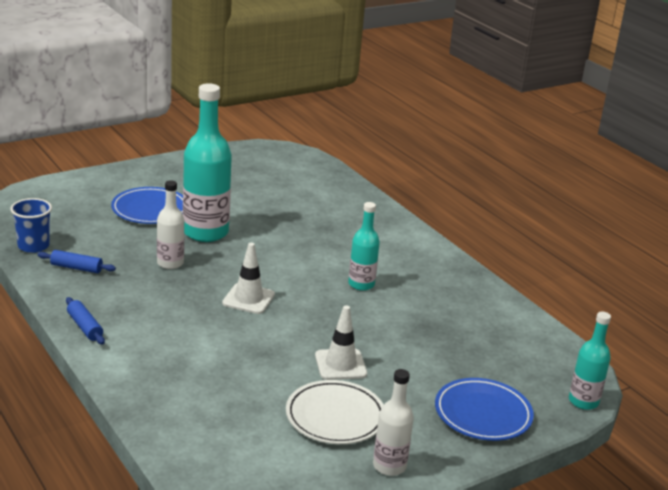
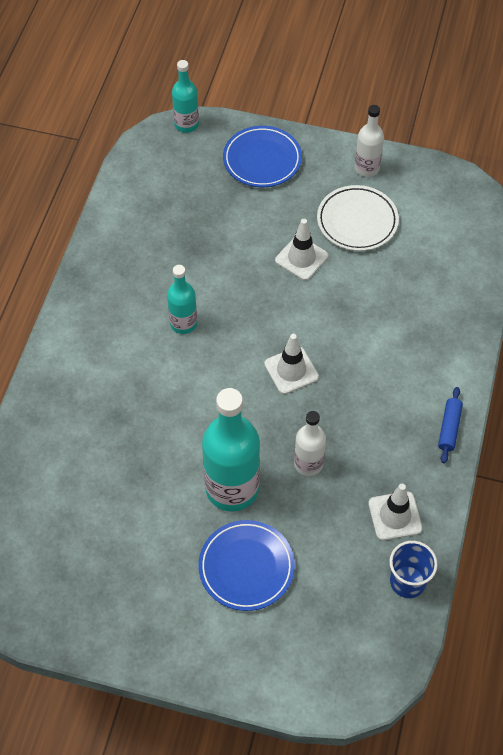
camera: 130 degrees left, 30 degrees up
(76, 268) = (395, 516): blue rolling pin -> white traffic cone

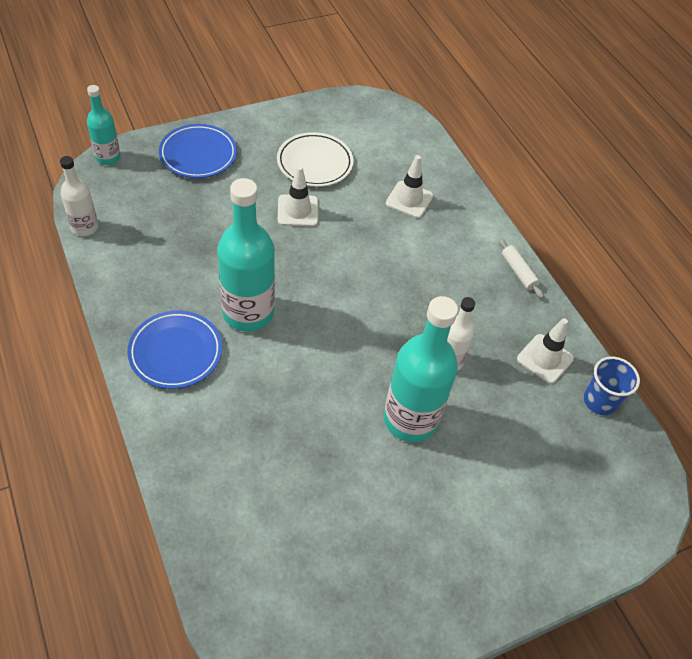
camera: 45 degrees left, 5 degrees down
(183, 323) = (248, 312): turquoise bottle -> turquoise bottle, size x1.82
(246, 567) = (480, 475): blue plate -> blue plate (175, 352)
(291, 370) = (369, 298): white traffic cone -> white traffic cone (409, 200)
(367, 168) = (286, 123): white bottle -> white bottle (85, 227)
(449, 428) = (518, 272): blue rolling pin -> white rolling pin

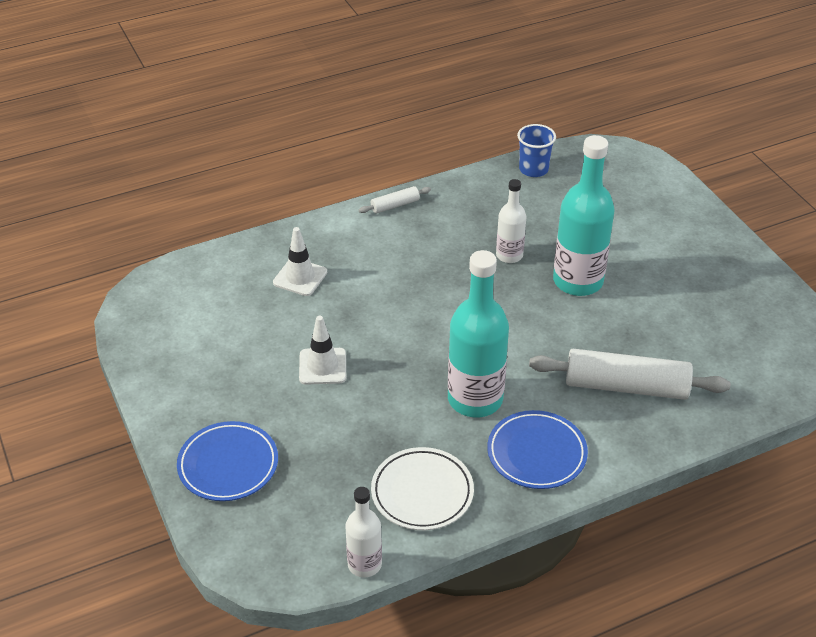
camera: 85 degrees left, 10 degrees down
(108, 157) = (234, 560): turquoise bottle -> none
(251, 441) = (626, 386): none -> white rolling pin
(314, 163) = (242, 355): white plate -> white plate (422, 492)
(545, 359) = (495, 196): white traffic cone -> none

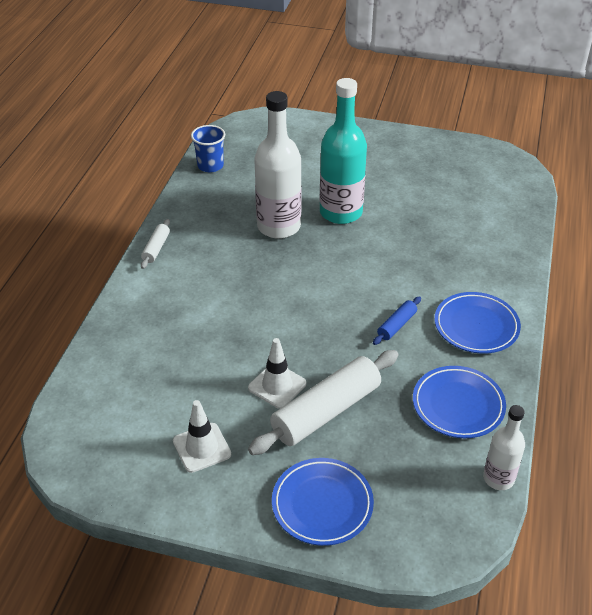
camera: 50 degrees left, 0 degrees up
(300, 277) = (166, 342): white traffic cone -> white traffic cone (202, 448)
(422, 492) = (458, 405): white plate -> blue plate
(475, 399) = (396, 325): turquoise bottle -> blue rolling pin
(509, 255) = (278, 226): white bottle -> white bottle, size x1.82
(626, 386) = (457, 250): white rolling pin -> white rolling pin (326, 411)

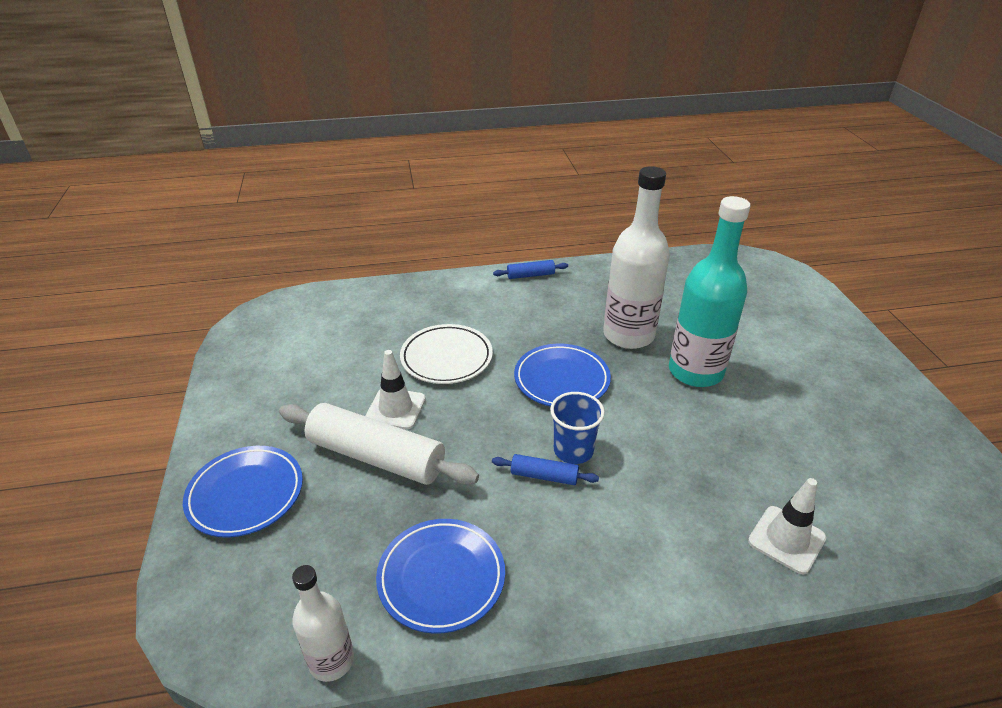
camera: 65 degrees right, 5 degrees down
(156, 248) = (530, 275): white rolling pin -> blue rolling pin
(202, 448) = (294, 386): white traffic cone -> white traffic cone (786, 539)
(210, 166) = (674, 265): blue cup -> blue cup (573, 450)
(233, 336) = (446, 358): none -> white plate
(476, 326) = (597, 558): blue plate -> blue plate (561, 379)

